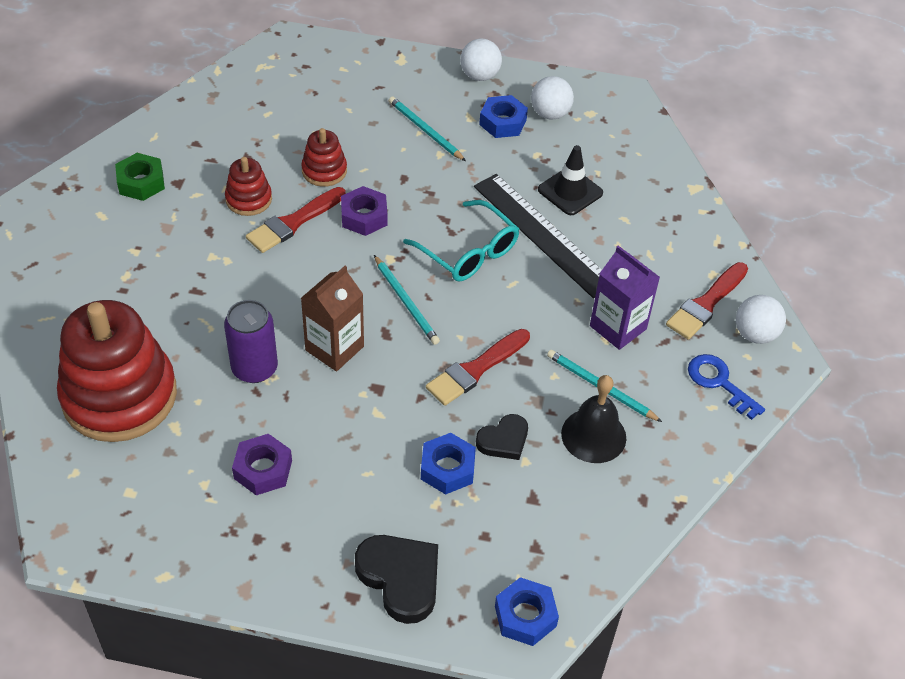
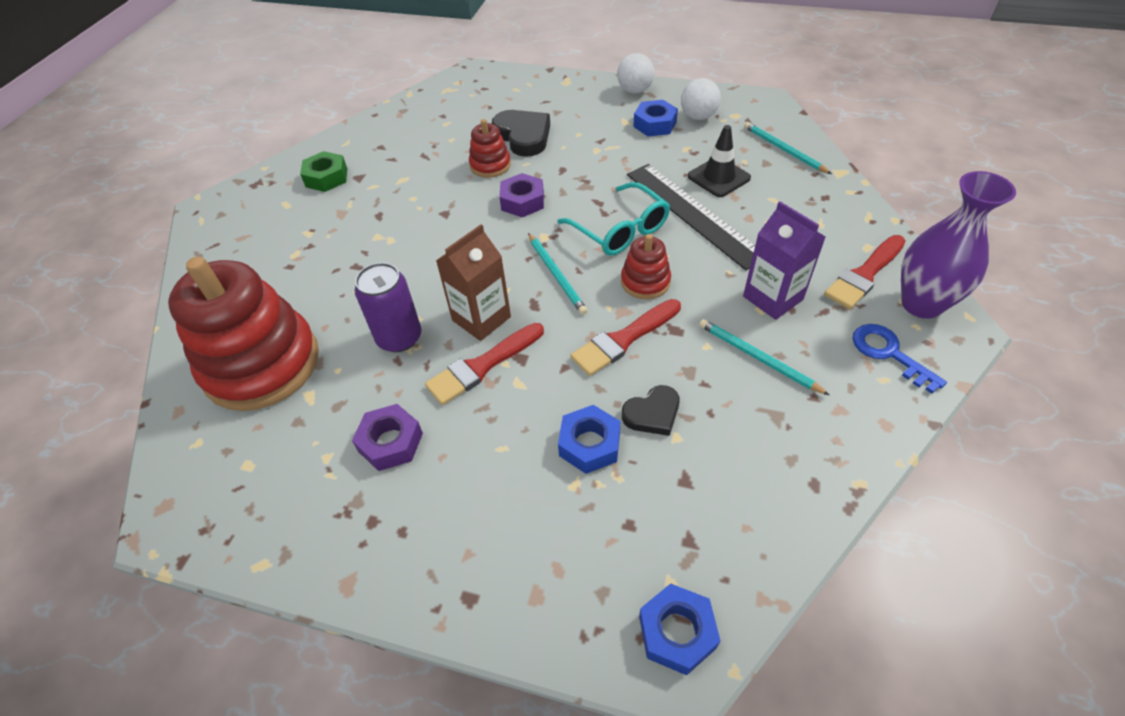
camera: 10 degrees right, 0 degrees up
(249, 199) = (419, 189): red stacking toy -> red stacking toy (645, 281)
(293, 222) = (456, 207): red brush -> red brush (482, 366)
(400, 578) = (528, 576): black heart -> black heart (523, 136)
(425, 130) = (584, 132): turquoise pencil -> turquoise pencil (783, 150)
(593, 435) = (752, 409): black bell -> none
(755, 334) = (921, 304): white ball -> purple vase

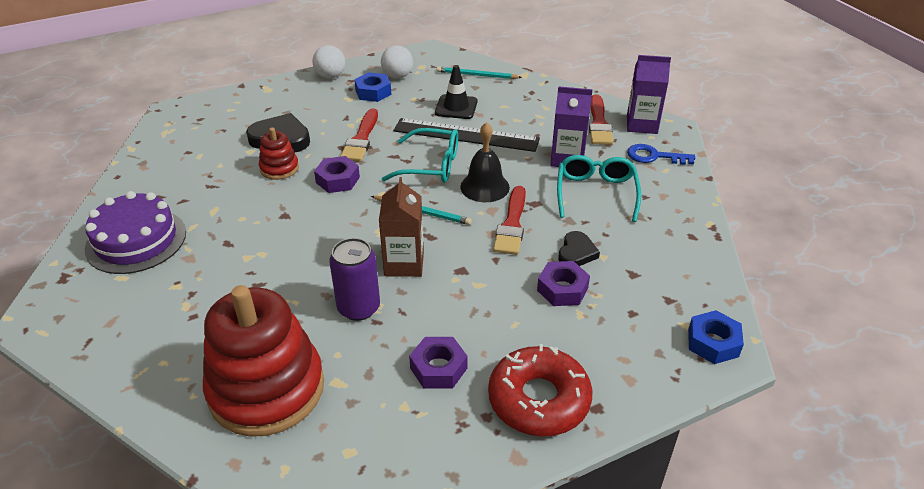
camera: 45 degrees left, 10 degrees down
(326, 177) = (136, 240): green nut -> purple cake
(430, 543) = (539, 399): none -> red donut
(482, 366) = (442, 289): red brush -> red brush (361, 139)
(589, 444) = (562, 289): blue nut -> purple nut
(645, 281) = (484, 187): red stacking toy -> black bell
(757, 358) = (596, 193): turquoise pencil -> turquoise glasses
(921, 304) = (642, 125): purple vase -> purple carton

